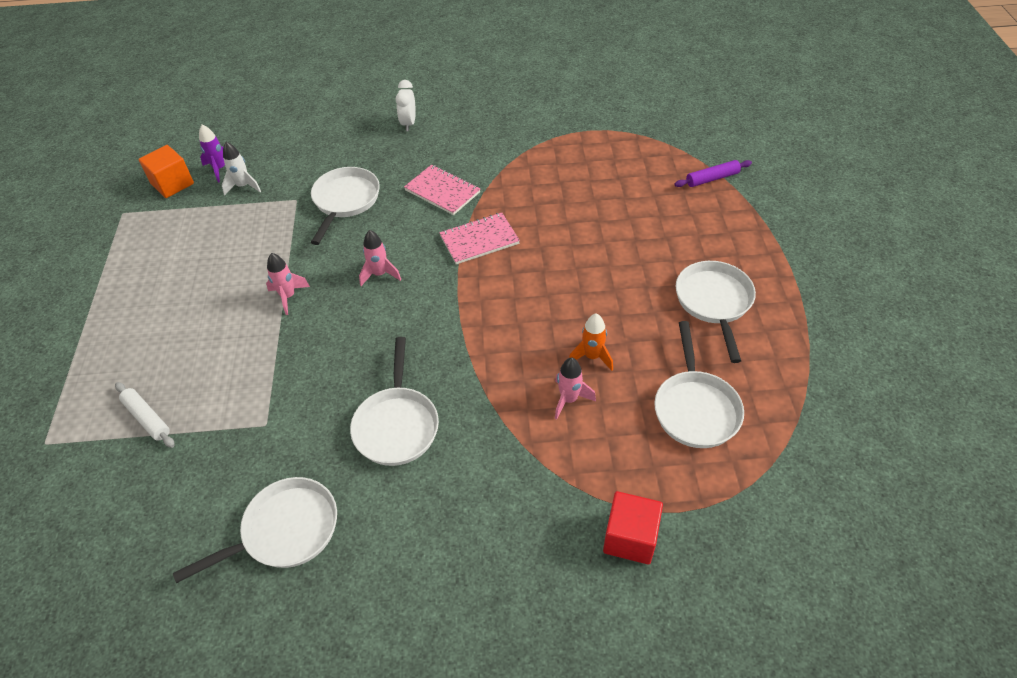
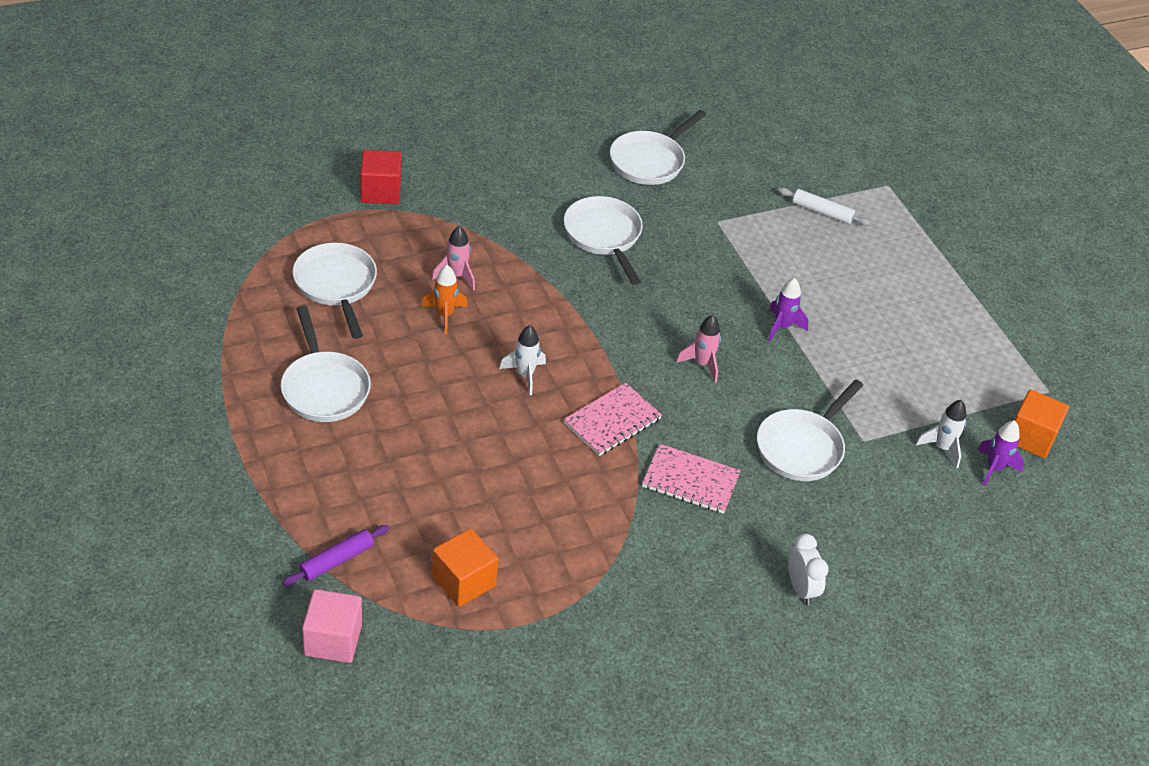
camera: 155 degrees right, 5 degrees down
(288, 297) = (782, 327): pink rocket -> purple rocket
(345, 201) = (802, 447): white pan -> white pan turned 45 degrees clockwise
(536, 287) = (525, 375): none -> white rocket
(626, 156) = (464, 581): none -> orange cube
(717, 138) = (333, 640): none -> pink cube

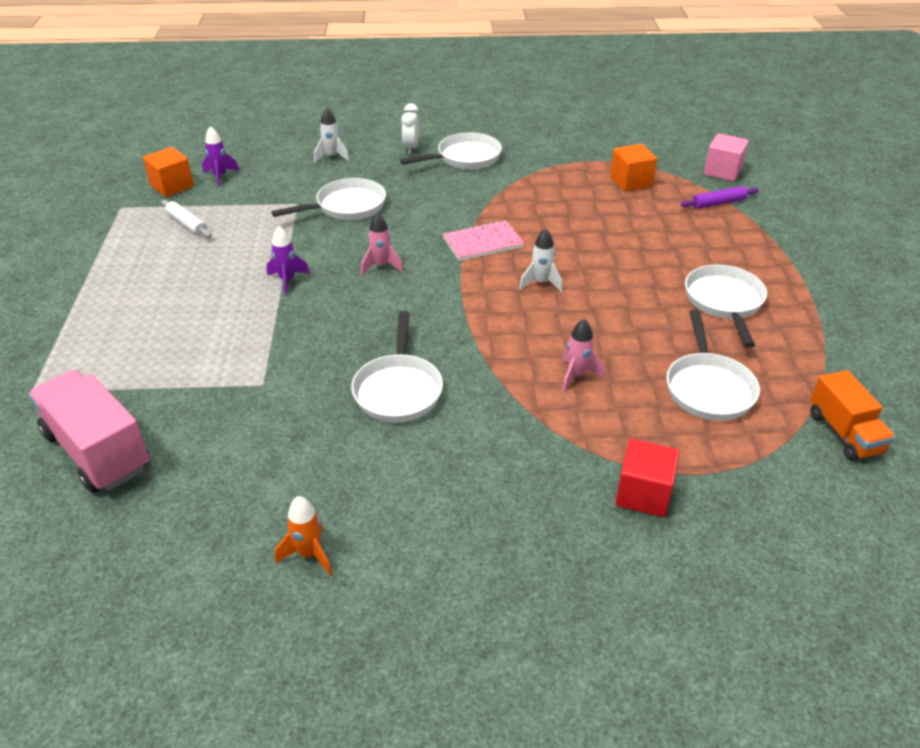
camera: 155 degrees left, 5 degrees down
(217, 265) = (844, 433): none -> orange truck
(444, 315) = (600, 341): orange rocket -> orange rocket (309, 554)
(650, 161) = (280, 474): white pan -> white pan (465, 158)
(690, 481) = (445, 203): pink notebook -> none
(790, 154) = (98, 451): none -> pink truck
(822, 212) = (139, 374): white rolling pin -> white rolling pin (187, 224)
(942, 448) = (243, 191): white rocket -> white rocket (332, 157)

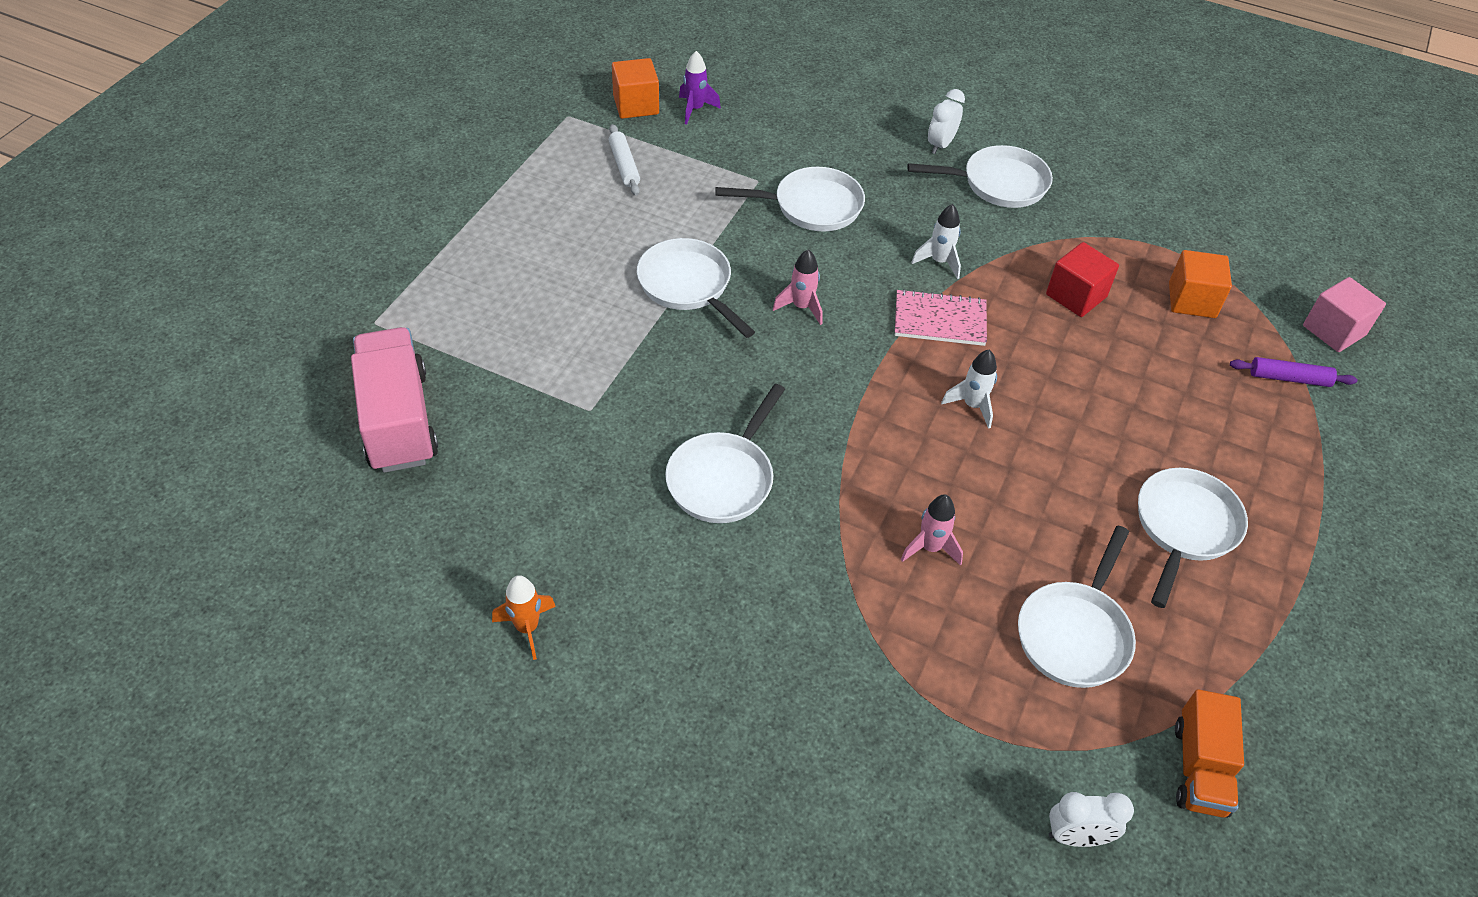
camera: 25 degrees right, 10 degrees up
(287, 280) = (688, 286): purple rocket -> white pan
(332, 157) = (837, 124): white rocket -> white rocket (939, 262)
(643, 494) = (904, 727): red cube -> red cube (1076, 296)
(807, 509) = (1076, 836): none -> white clock

